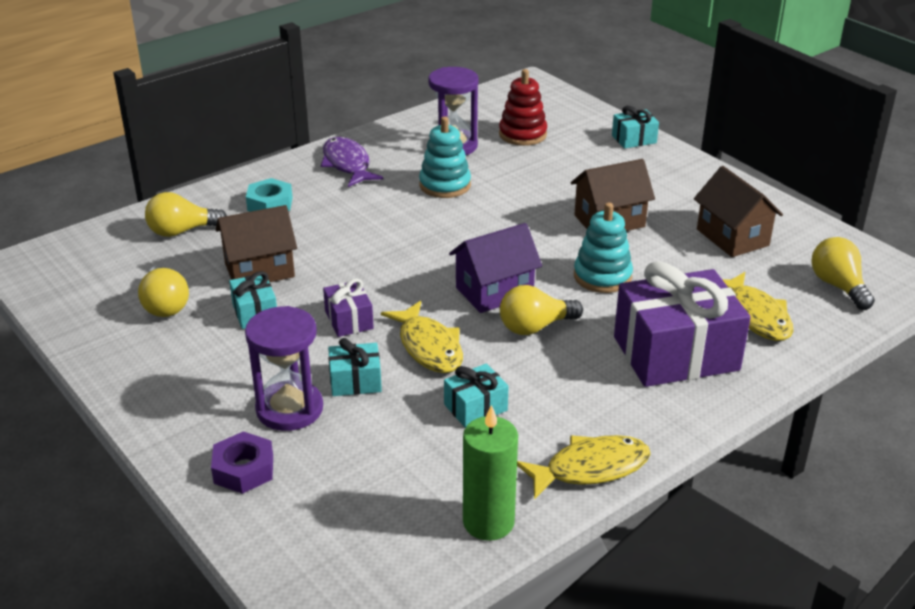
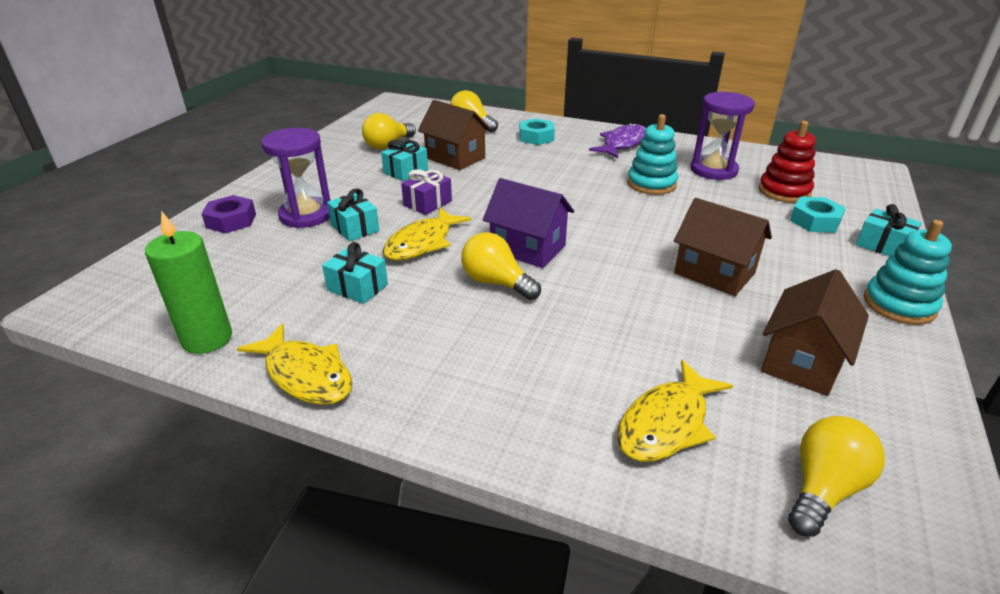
camera: 60 degrees right, 0 degrees up
(578, 146) = (815, 221): none -> turquoise nut
(602, 276) = (615, 296): turquoise stacking toy -> turquoise stacking toy (899, 305)
(676, 353) = (533, 379): purple gift -> none

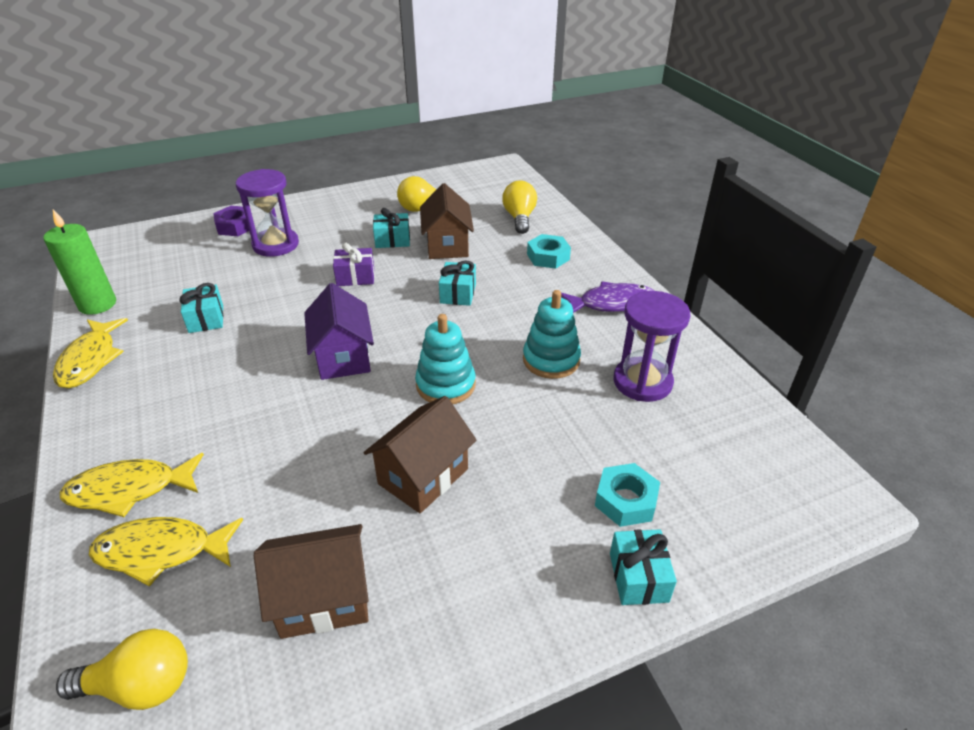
camera: 45 degrees right, 5 degrees up
(355, 228) = (281, 271): turquoise gift -> turquoise gift (458, 293)
(422, 243) = (294, 308): yellow fish -> yellow fish (129, 490)
(496, 283) = (275, 370): yellow light bulb -> none
(714, 273) = (423, 476): brown house -> brown house turned 45 degrees clockwise
(784, 191) = (666, 450): red stacking toy -> none
(899, 305) = (511, 637): turquoise stacking toy -> turquoise stacking toy (445, 385)

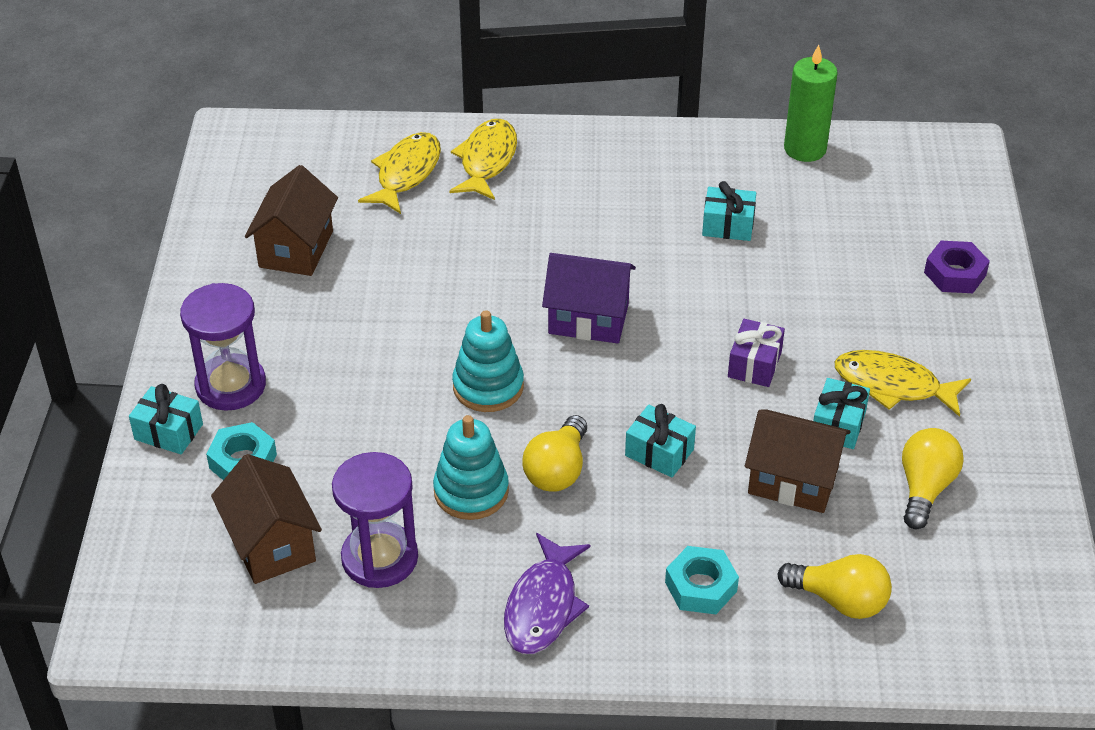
camera: 115 degrees right, 5 degrees up
(90, 360) = (695, 142): yellow fish -> yellow fish (893, 385)
(140, 685) = (298, 158): yellow light bulb -> yellow light bulb (557, 470)
(275, 245) = (881, 305): purple hourglass -> purple hourglass (231, 385)
(423, 476) = (374, 334): brown house -> brown house (271, 544)

